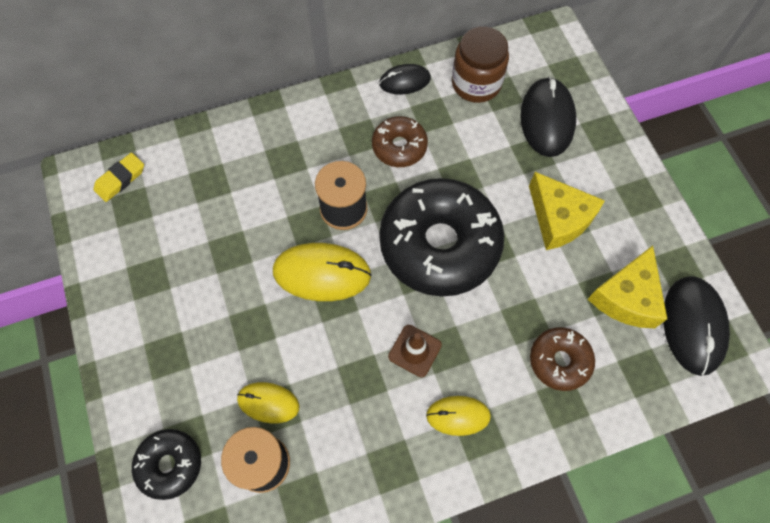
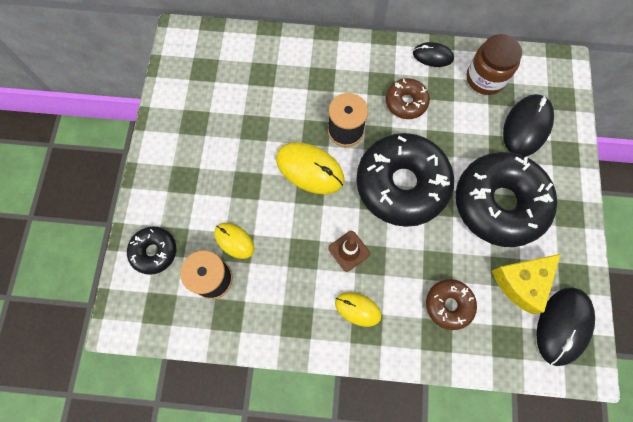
camera: 25 degrees right, 5 degrees up
(120, 179) = (205, 48): yellow eraser -> none
(559, 219) = (499, 203): yellow cheese -> black donut

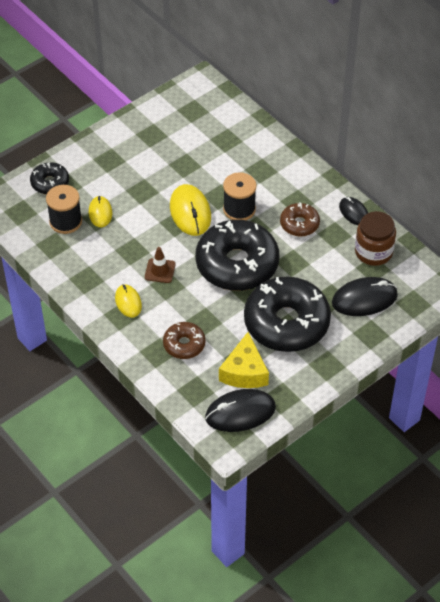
camera: 45 degrees right, 20 degrees down
(522, 282) = (244, 372): yellow cheese -> yellow cheese turned 90 degrees counterclockwise

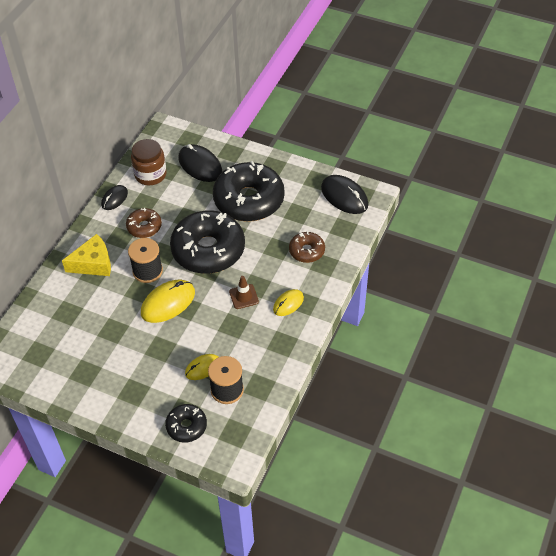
camera: 115 degrees left, 0 degrees up
(244, 372) = (308, 207): yellow cheese -> yellow cheese (93, 263)

